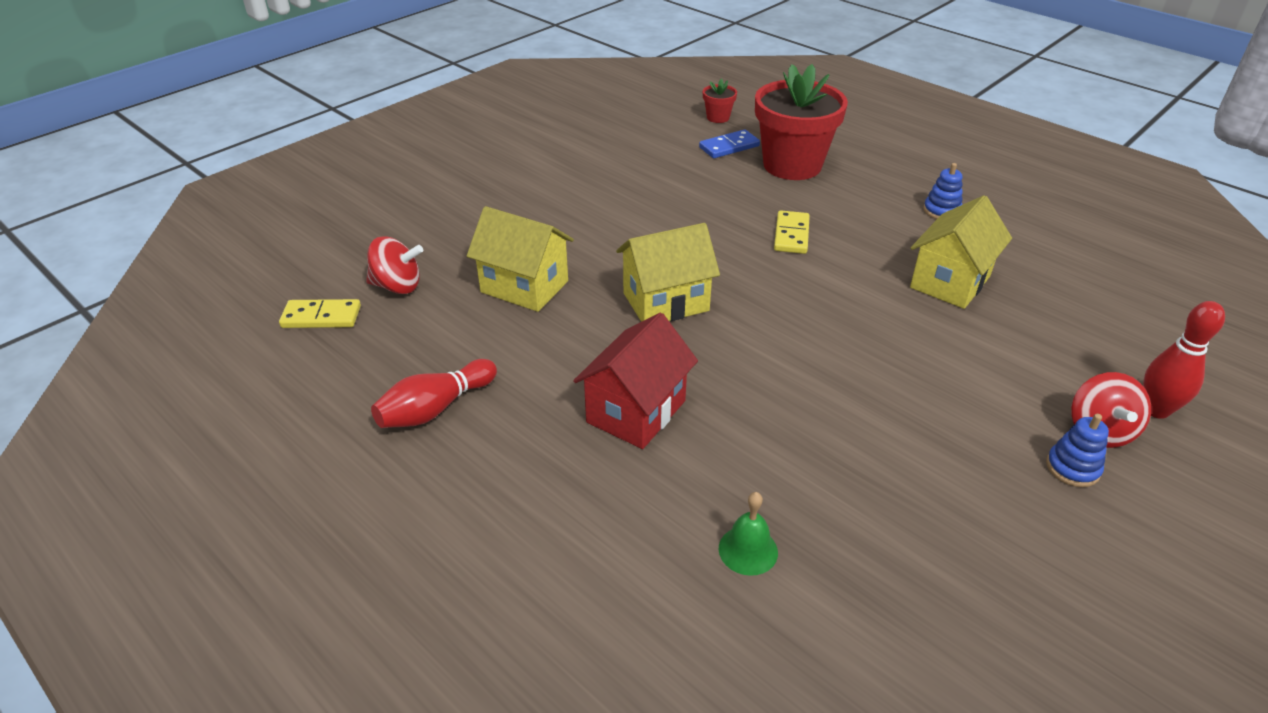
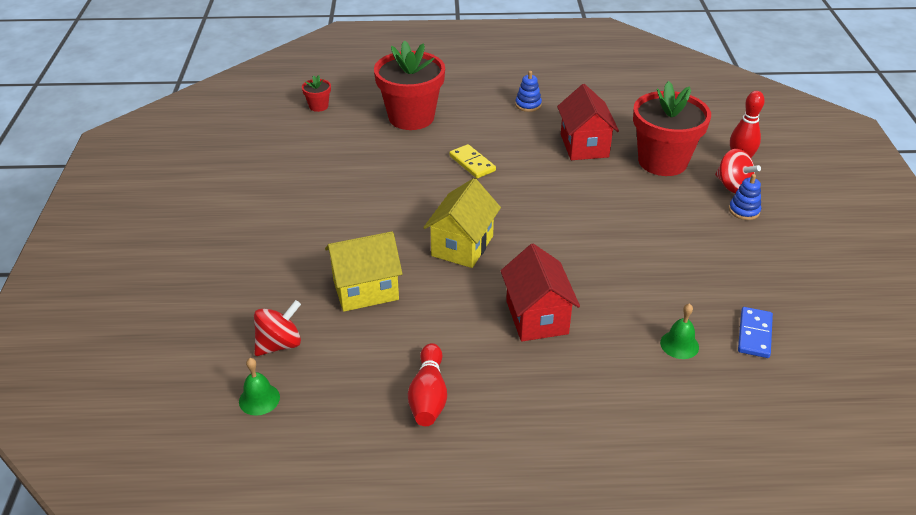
camera: 45 degrees left, 0 degrees up
(321, 317) = (259, 399): yellow domino -> green bell
(729, 147) = (355, 124): blue domino -> blue domino (754, 334)
(950, 282) = (584, 146): yellow house -> red house
(1033, 350) = (662, 161): none -> red flower pot

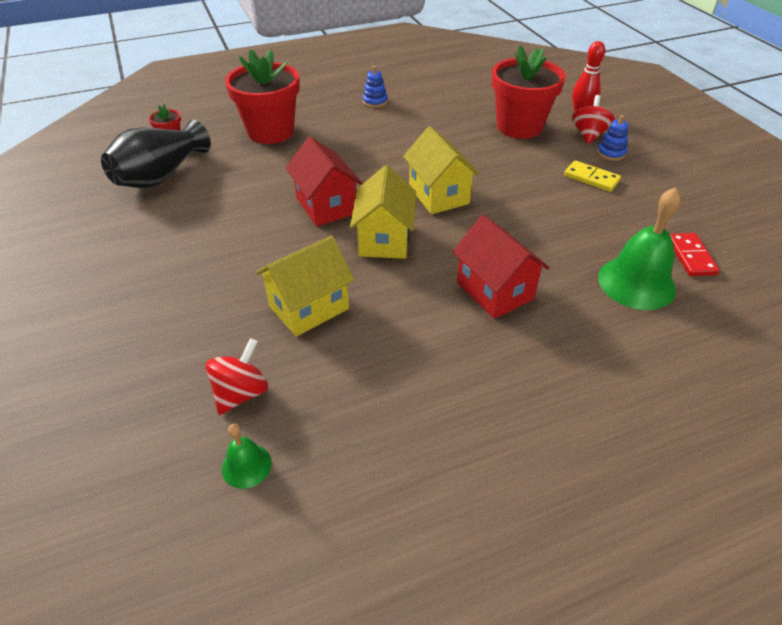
camera: 20 degrees left, 5 degrees up
(295, 141) = (161, 175): none -> black vase
(428, 396) = (434, 403): red bowling pin -> none
(472, 163) = (352, 161): yellow domino -> yellow domino (591, 178)
(537, 215) = (438, 195): none -> yellow house
(584, 146) = (444, 126): red house -> red house (326, 206)
(679, 344) = (636, 283): green bell -> green bell, size x1.99
(732, 186) = (588, 135): red spinning top -> red spinning top turned 105 degrees counterclockwise
(754, 334) = (691, 256): blue domino -> red domino

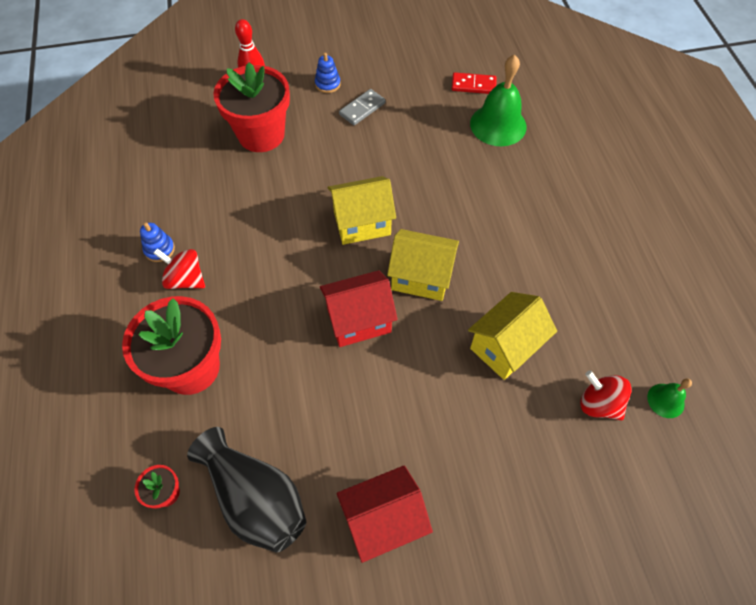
camera: 80 degrees left, 15 degrees up
(309, 307) = (505, 347): yellow house -> yellow house turned 75 degrees clockwise
(494, 291) = (498, 211): red house -> red house (383, 520)
(588, 135) = (293, 89): red spinning top -> red spinning top (185, 279)
(591, 178) = (362, 109): yellow domino -> grey domino

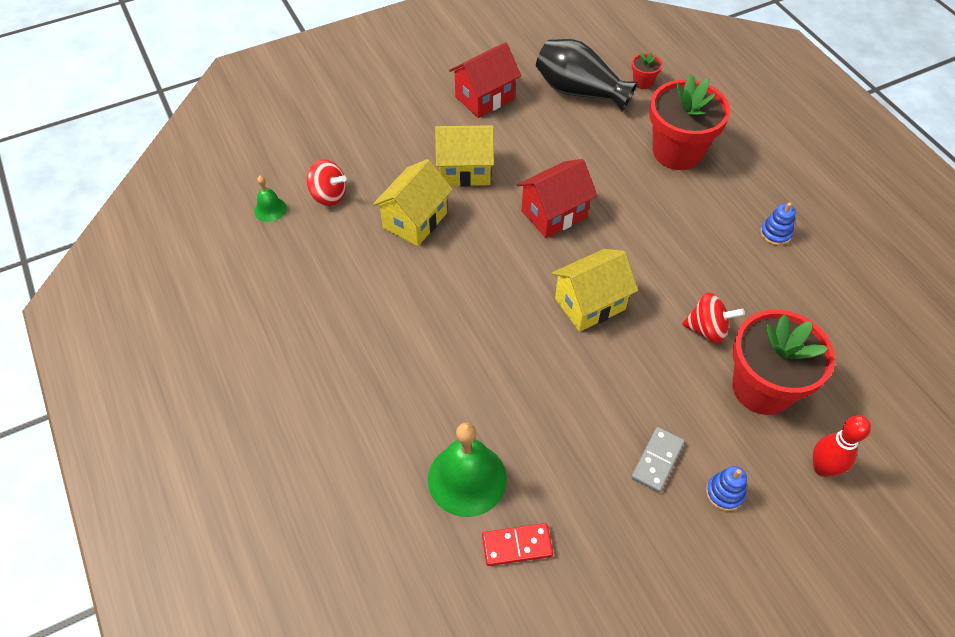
camera: 165 degrees right, 5 degrees down
(185, 279) = (731, 213): red spinning top -> red spinning top (707, 329)
(421, 277) = (509, 263): yellow house -> yellow house (465, 170)

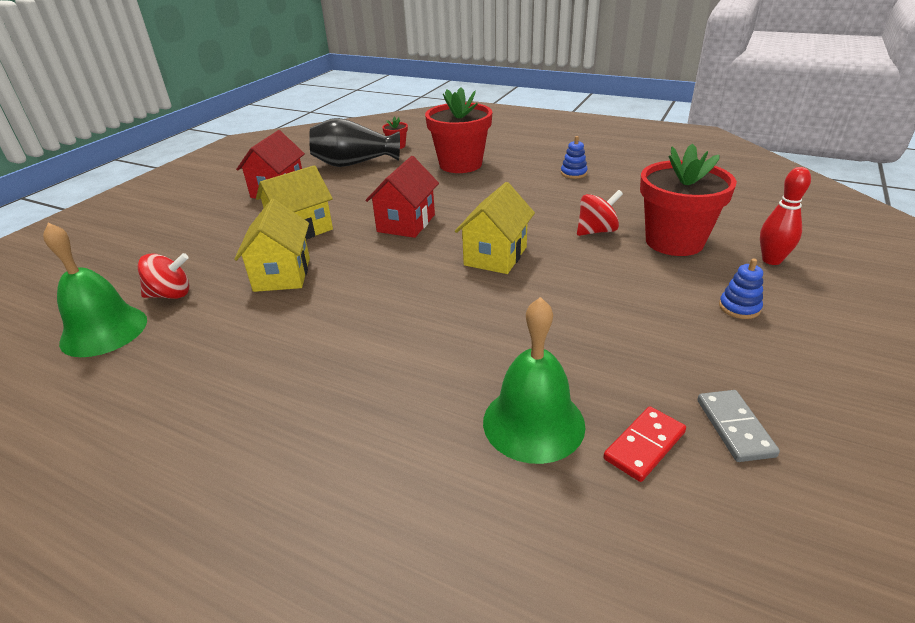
camera: 35 degrees left, 20 degrees down
(270, 209) = (104, 331): green bell -> green bell, size x1.99
(657, 460) = (668, 316): grey domino -> grey domino (735, 427)

